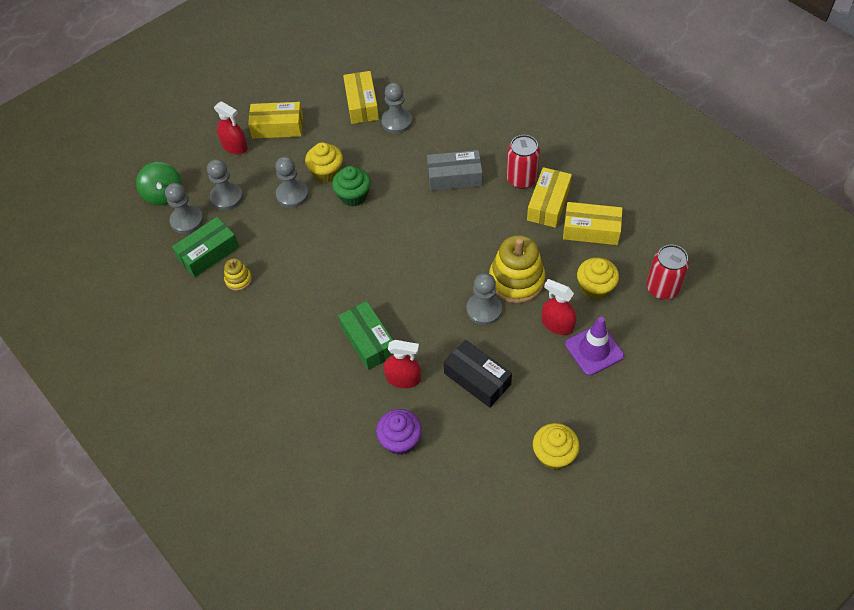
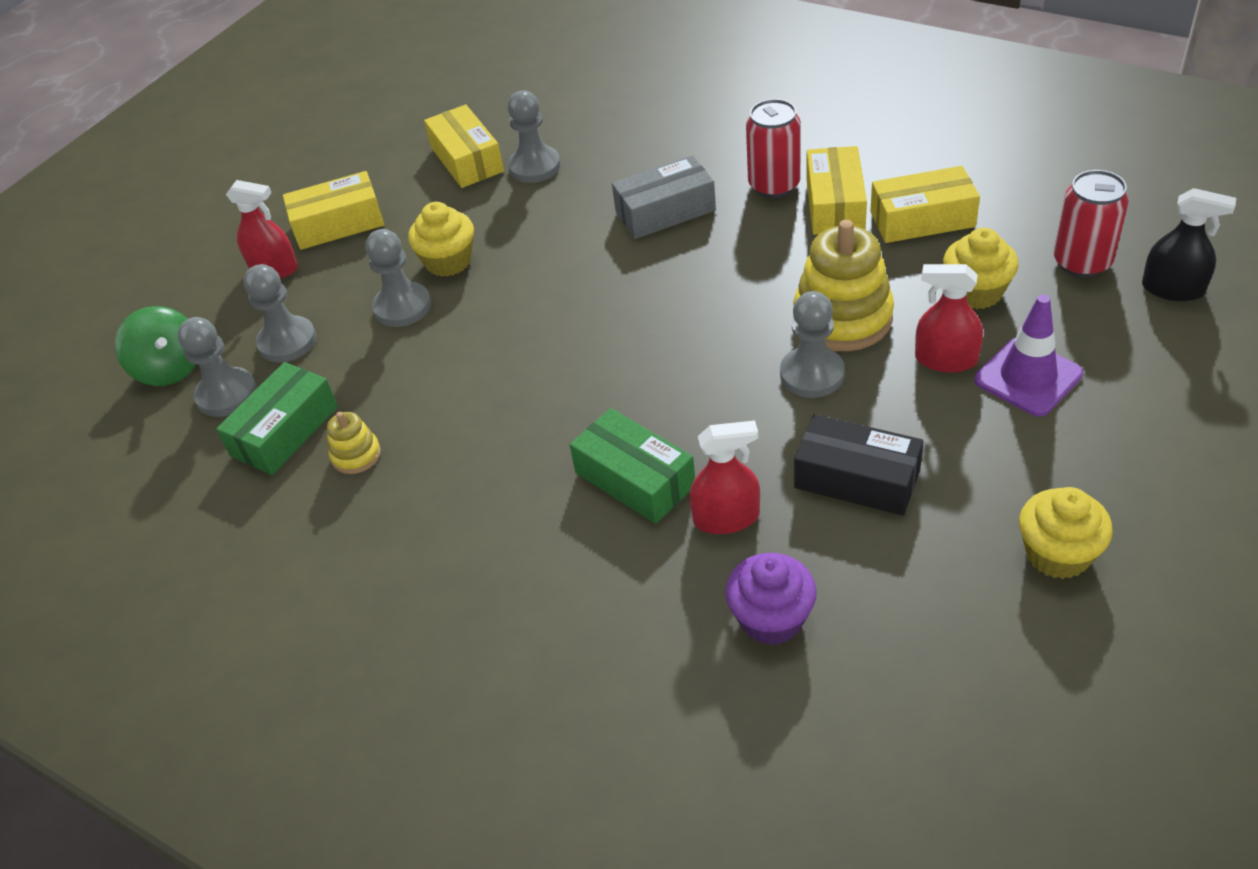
camera: 15 degrees left, 10 degrees down
(353, 196) = (509, 280): green cupcake -> none
(701, 322) = (1173, 289): none -> black spray bottle

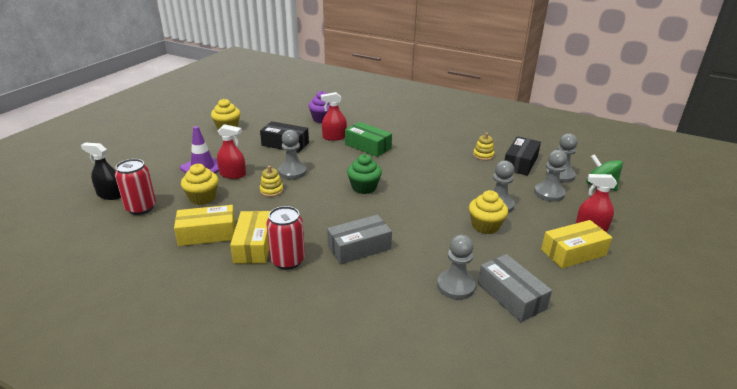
camera: 170 degrees right, 15 degrees down
(284, 431) = (520, 163): green box -> black box
(467, 159) = (511, 296): yellow box -> grey box
(651, 337) = (364, 187): none -> green cupcake
(842, 318) = (271, 190): yellow stacking toy -> yellow stacking toy, size x0.49

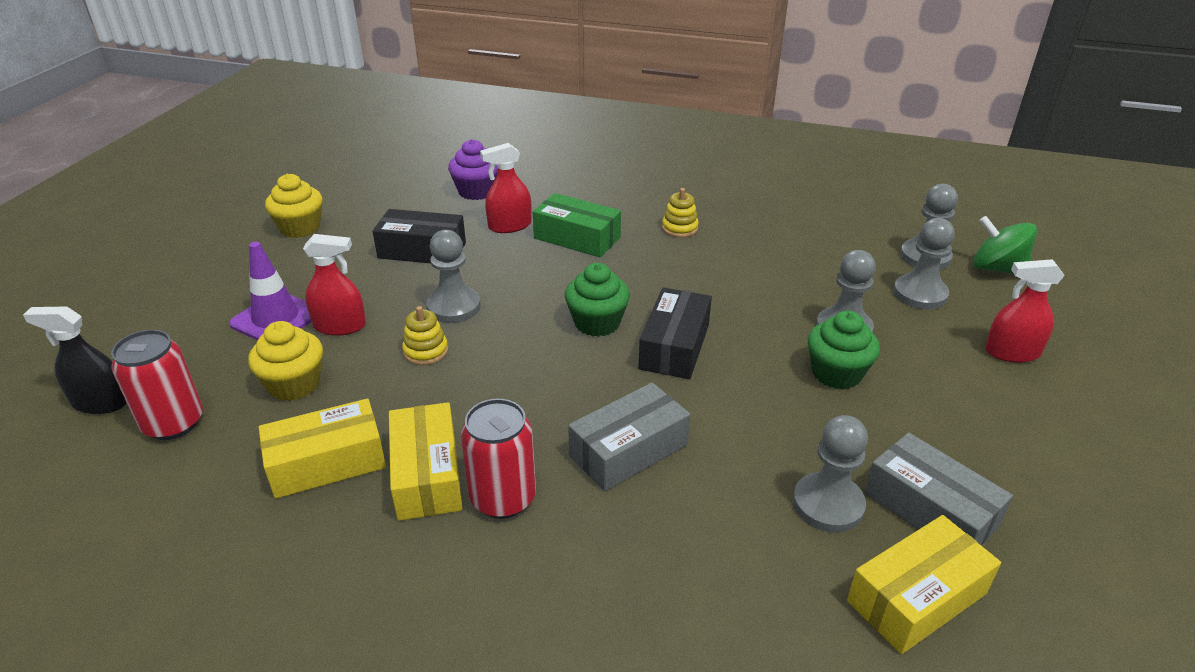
camera: 10 degrees left, 5 degrees up
(483, 155) = (784, 233): yellow stacking toy -> yellow stacking toy (679, 228)
(485, 226) = (836, 373): yellow cupcake -> green cupcake
(520, 163) = (852, 241): black box -> black box (674, 346)
(573, 252) = (1000, 405): yellow box -> yellow box (916, 597)

